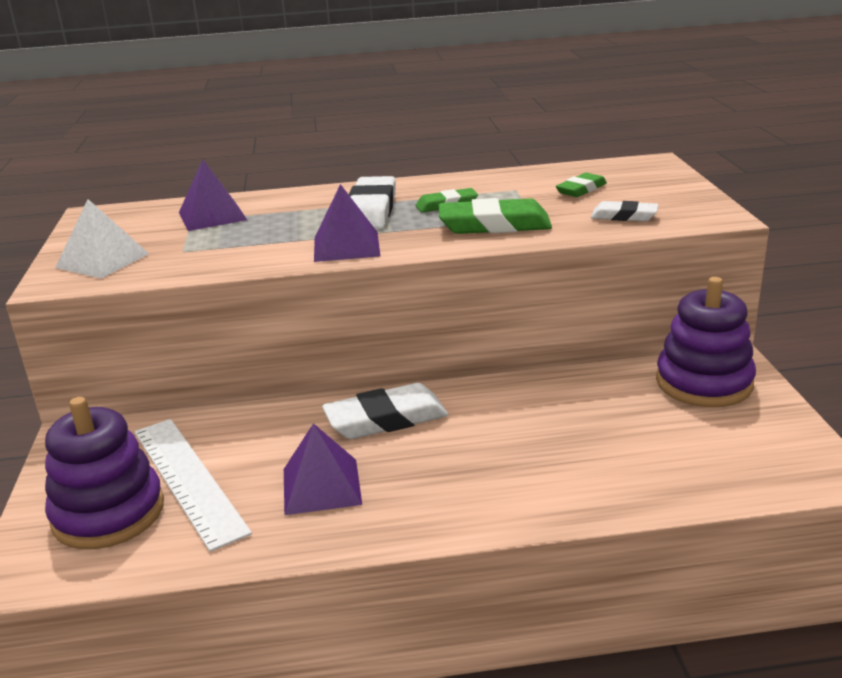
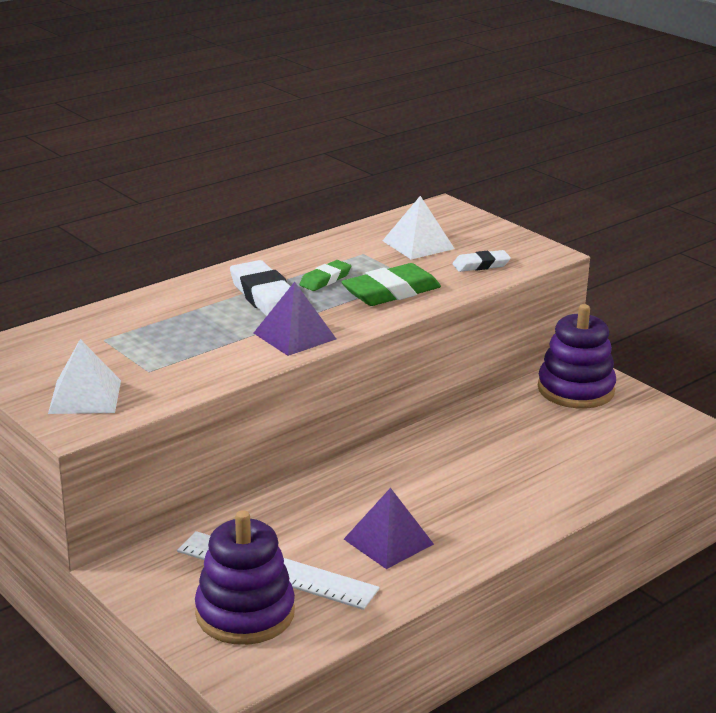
camera: 35 degrees left, 0 degrees up
(212, 216) = (119, 331): purple pyramid -> none
(386, 419) = (377, 480): white eraser -> none
(581, 189) = (418, 244): green eraser -> white pyramid

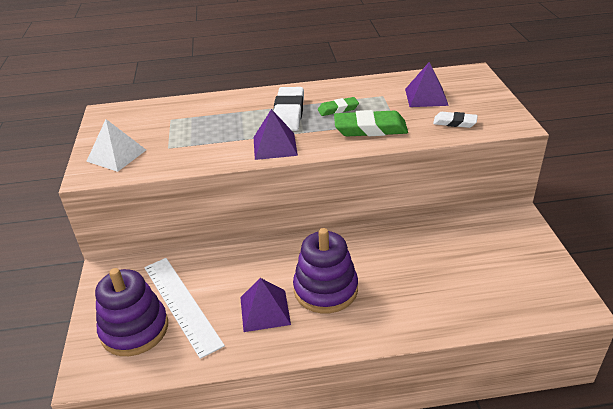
camera: 35 degrees right, 10 degrees up
(418, 244) = (426, 97): white pyramid -> purple pyramid
(575, 390) = (501, 233): purple stacking toy -> purple stacking toy (325, 289)

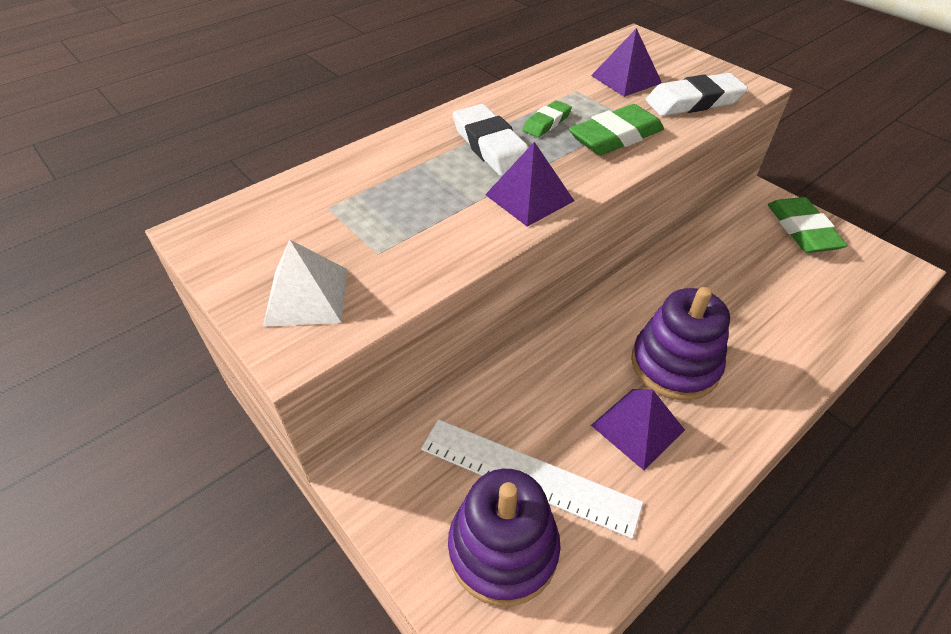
camera: 35 degrees left, 10 degrees up
(454, 122) = (693, 101): white eraser -> white eraser, size x1.72
(522, 249) = (802, 230): none -> green eraser

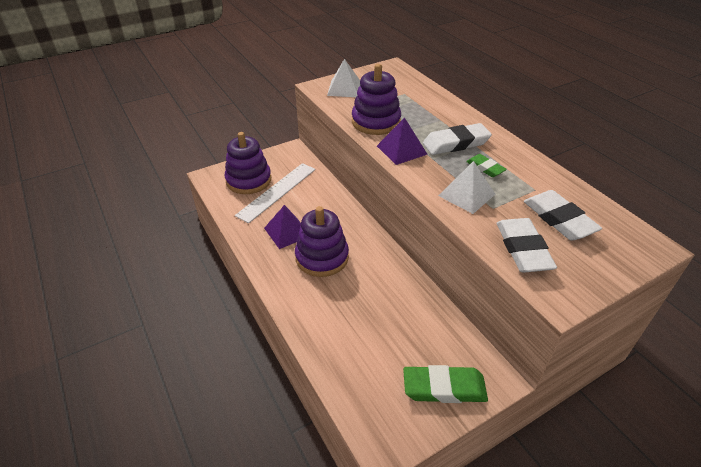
camera: 100 degrees right, 5 degrees down
(445, 234) = (376, 122): none -> purple stacking toy
(615, 137) = (466, 194): green eraser -> white pyramid
(626, 79) = (559, 219): purple pyramid -> white eraser

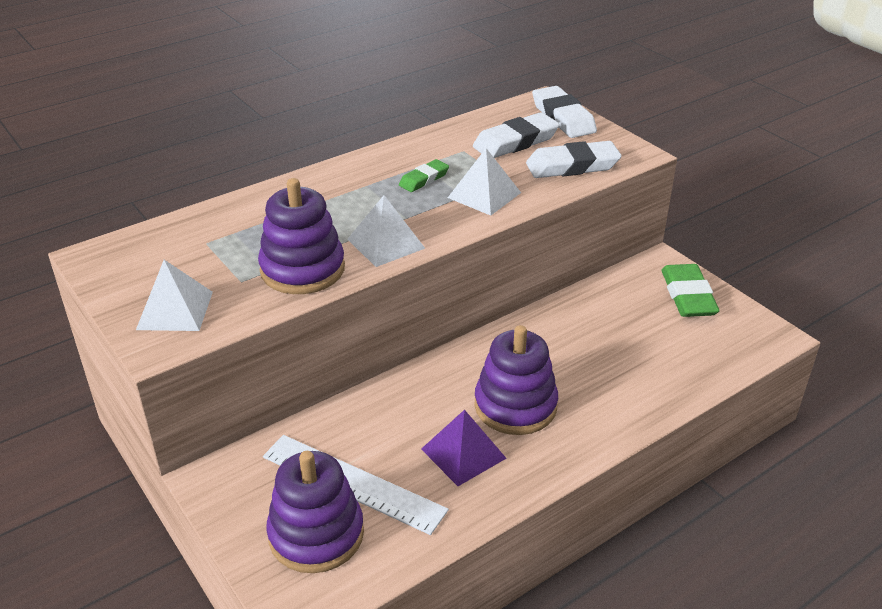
camera: 95 degrees left, 5 degrees down
(401, 150) = (386, 243): purple pyramid -> white pyramid
(456, 143) = (365, 198): white eraser -> white eraser (563, 117)

